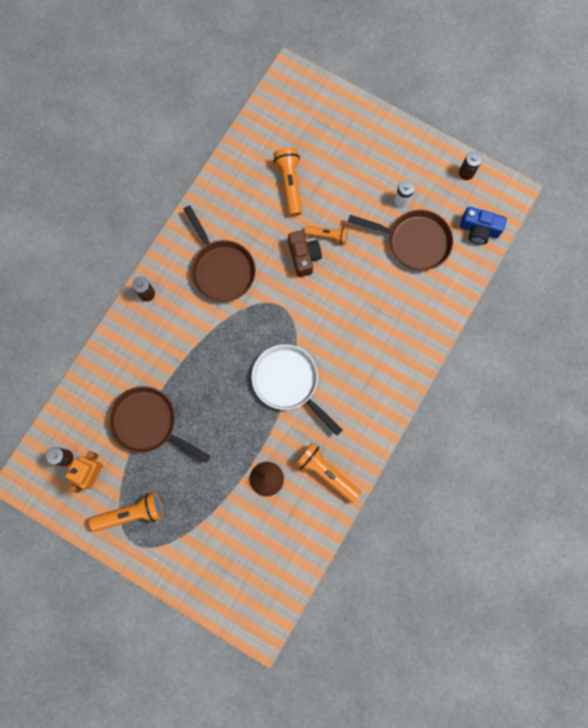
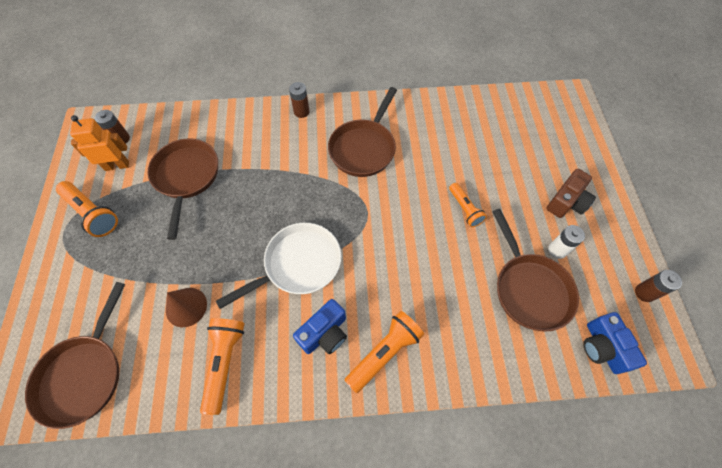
camera: 55 degrees right, 15 degrees down
(270, 571) = (84, 374): none -> brown pan
(288, 382) = (298, 265): white pan -> white pan turned 45 degrees clockwise
(290, 184) = (482, 151): orange flashlight -> orange flashlight (384, 353)
(303, 256) = (428, 202): brown camera -> brown camera (567, 202)
(351, 395) = (324, 333): none -> blue camera

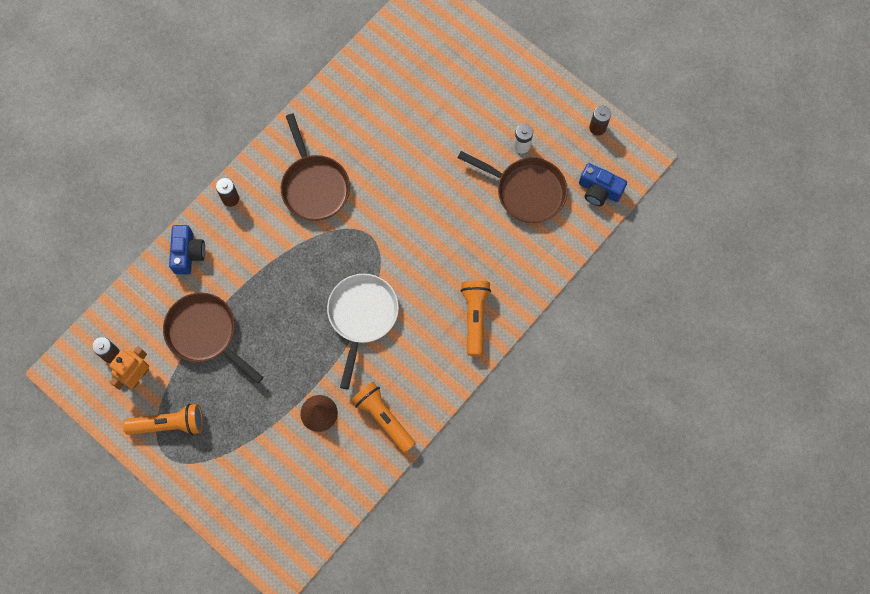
camera: 45 degrees left, 10 degrees up
(84, 374) = (303, 510): brown pan -> none
(324, 333) = (426, 342): blue camera -> blue camera (188, 253)
(465, 209) = (434, 170): orange flashlight -> none
(567, 202) = (499, 100): brown camera -> none

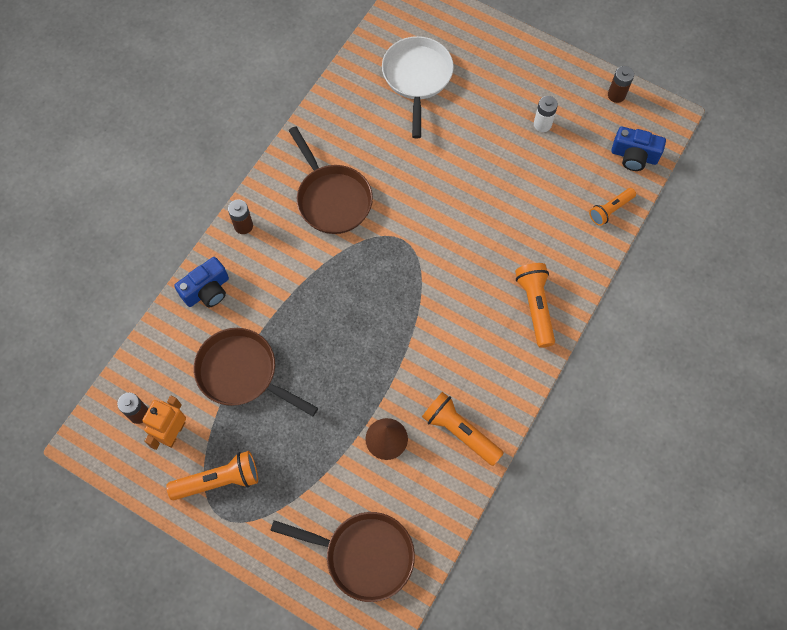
camera: 10 degrees left, 5 degrees down
(188, 253) = (207, 290): blue camera -> blue camera turned 60 degrees clockwise
(362, 316) = (412, 325): white pan -> white pan (417, 78)
(526, 191) = (558, 169): brown pan -> brown pan (364, 555)
(564, 238) = (610, 210): none -> orange flashlight

